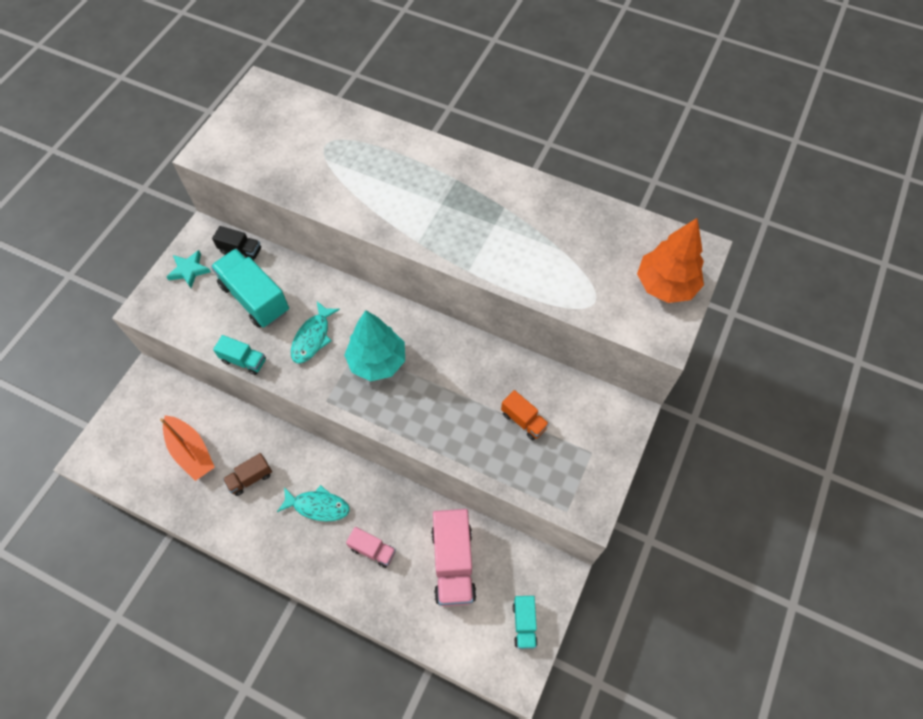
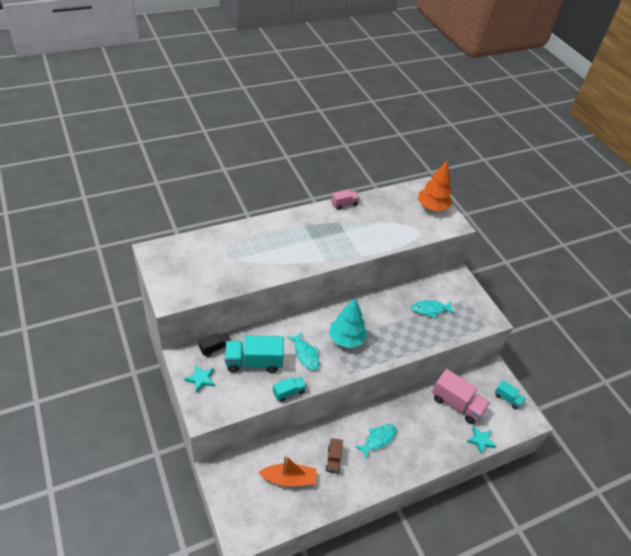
camera: 55 degrees left, 15 degrees down
(373, 550) = (423, 432): pink truck -> pink truck (344, 204)
(422, 630) = (480, 441): none -> turquoise star
(523, 420) = (430, 309): orange truck -> turquoise fish

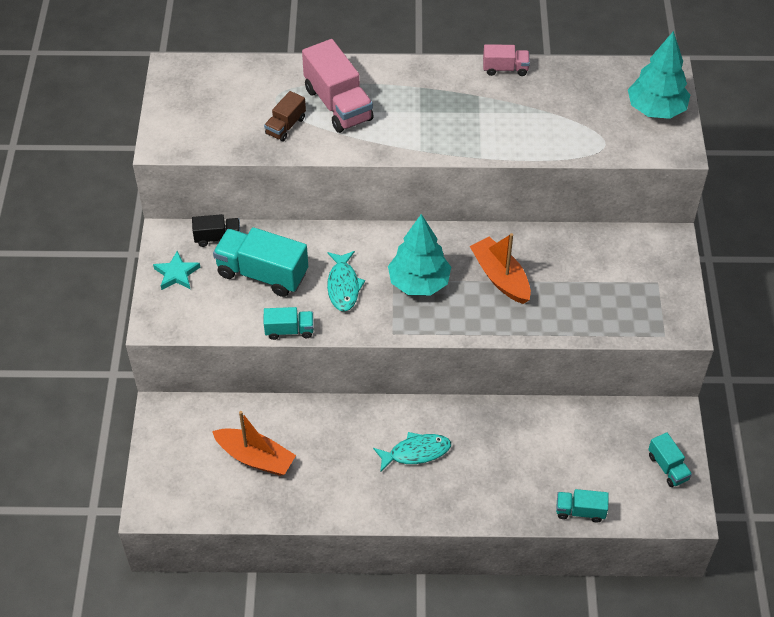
camera: 30 degrees right, 5 degrees up
(333, 460) = (332, 456): brown truck -> brown truck (285, 126)
(387, 321) = (500, 277): none -> orange boat
(430, 309) = (583, 280): turquoise fish -> none
(432, 207) = (656, 110): orange tree -> turquoise tree
(456, 404) = (574, 446): pink truck -> pink truck (338, 104)
(480, 441) = (580, 511): turquoise star -> turquoise truck

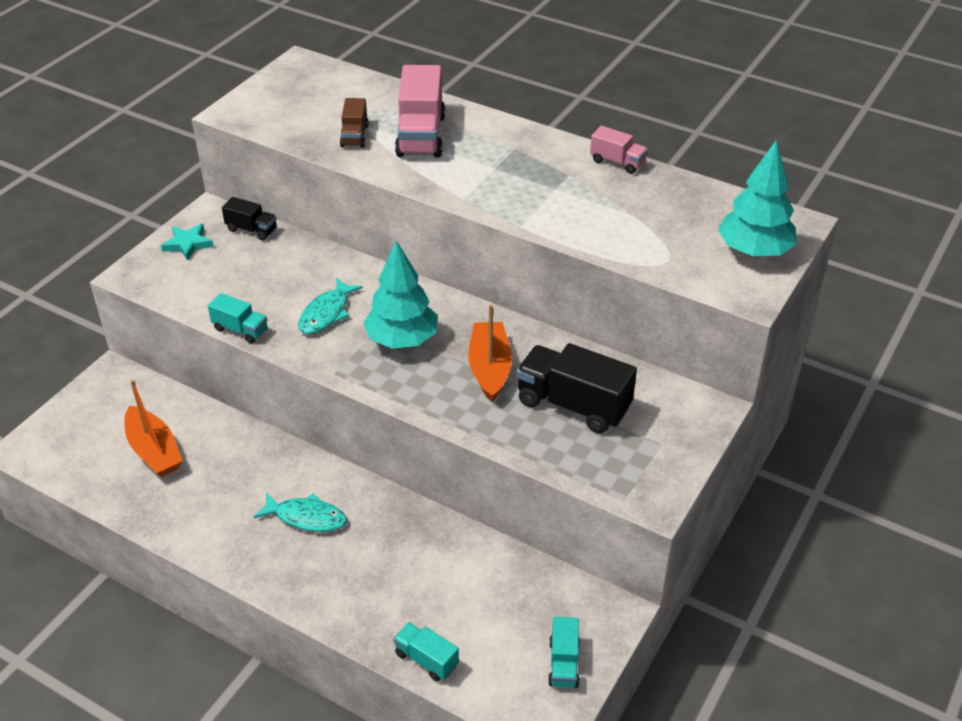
camera: 30 degrees right, 10 degrees down
(262, 274) = (262, 273): turquoise truck -> none
(285, 126) = (354, 136): brown truck -> brown truck turned 60 degrees counterclockwise
(579, 280) = (573, 405): none -> black truck

